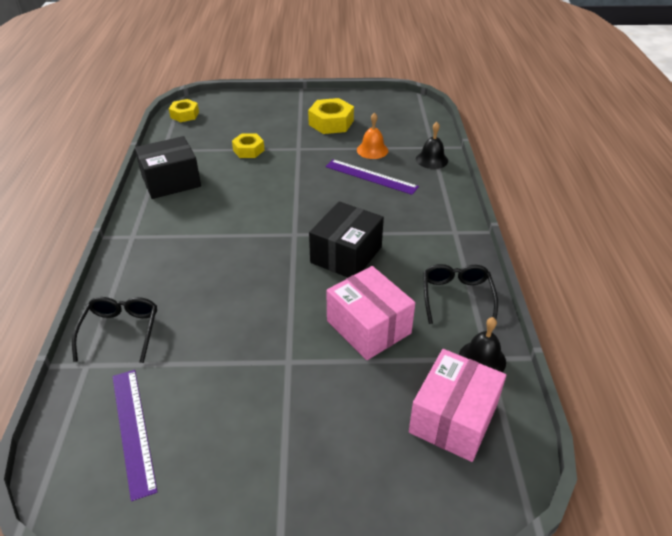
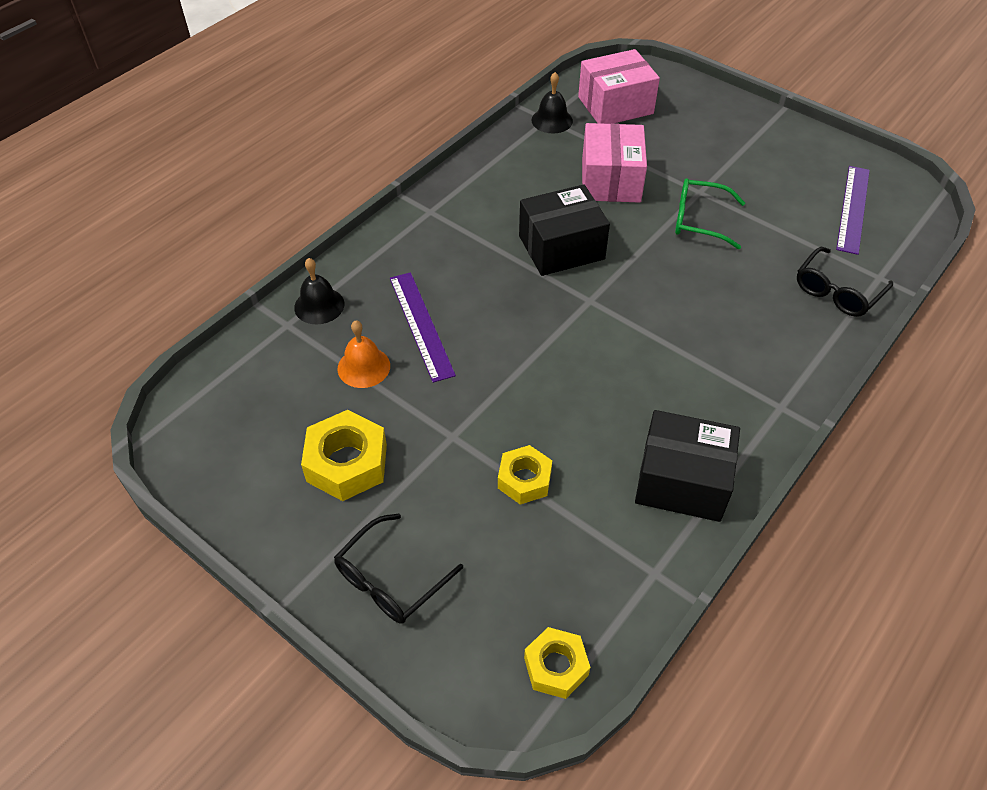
camera: 140 degrees left, 10 degrees up
(268, 332) = (699, 220): none -> green glasses
(456, 297) = (511, 163): black glasses -> black glasses (390, 579)

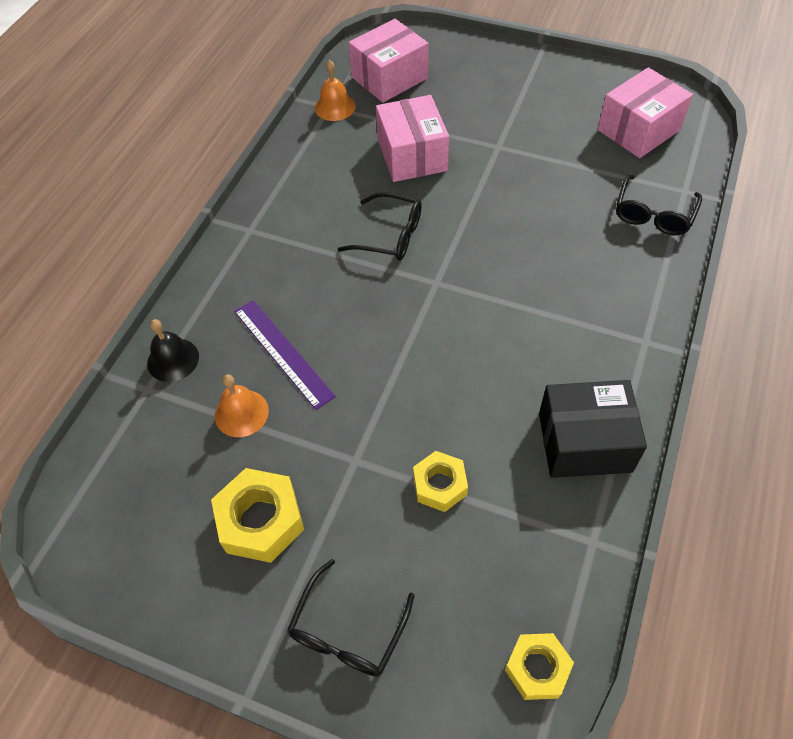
camera: 15 degrees left, 5 degrees up
(552, 120) = (335, 107): black bell -> orange bell
(561, 247) = (390, 235): black box -> black glasses
(699, 220) = (507, 175): green glasses -> none
(853, 208) = (638, 130): purple ruler -> pink box

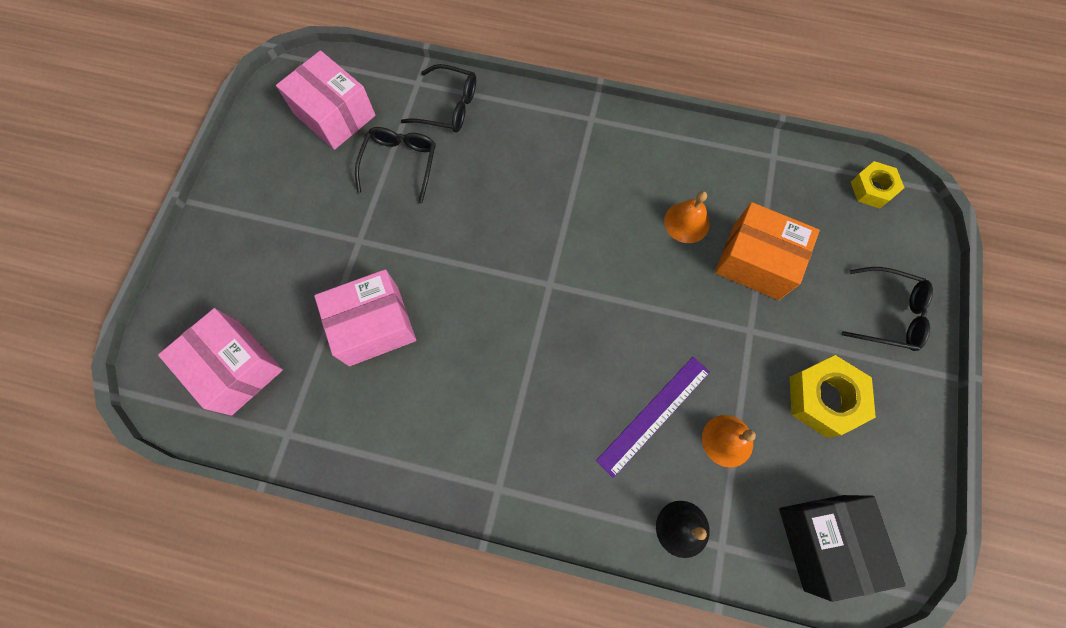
camera: 100 degrees left, 15 degrees up
(335, 107) = (288, 427): orange bell -> orange bell (686, 222)
(390, 235) = (493, 334): black glasses -> black glasses (400, 164)
(440, 485) = (756, 261): yellow nut -> orange box
(584, 442) = (694, 161): black box -> black box (823, 542)

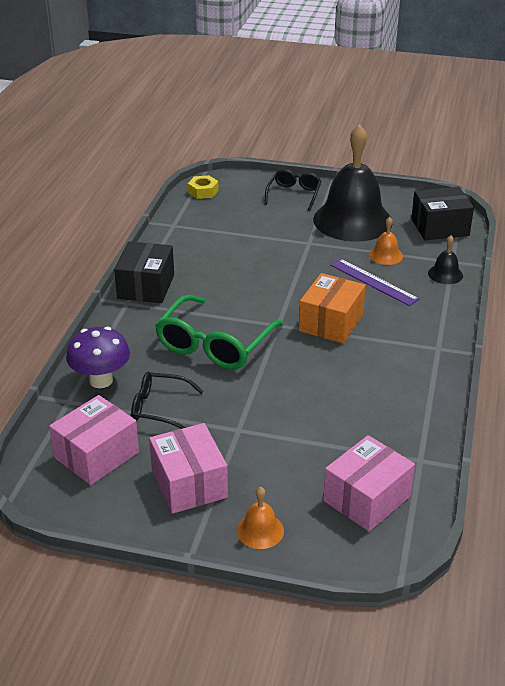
camera: 90 degrees left, 35 degrees down
(373, 325) = (319, 415): pink box -> pink box (189, 483)
(448, 107) = (101, 380): black glasses -> purple mushroom
(509, 213) = (214, 344): none -> green glasses
(625, 135) = (146, 286): none -> black box
(686, 222) = (226, 263): orange bell -> orange bell (260, 530)
(756, 261) = (257, 237): orange box -> orange box (331, 323)
(824, 398) = (352, 220): yellow nut -> black bell

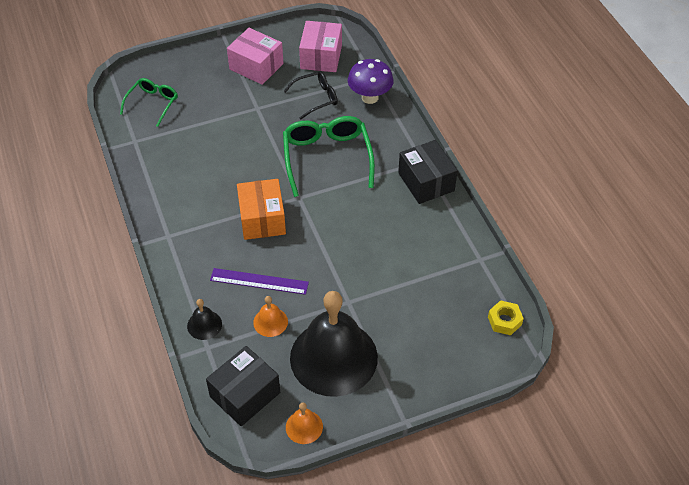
camera: 145 degrees right, 15 degrees up
(260, 530) = (198, 62): orange bell -> orange bell (304, 427)
(294, 194) = (419, 367): black glasses -> none
(366, 498) = (152, 104): pink box -> green glasses

